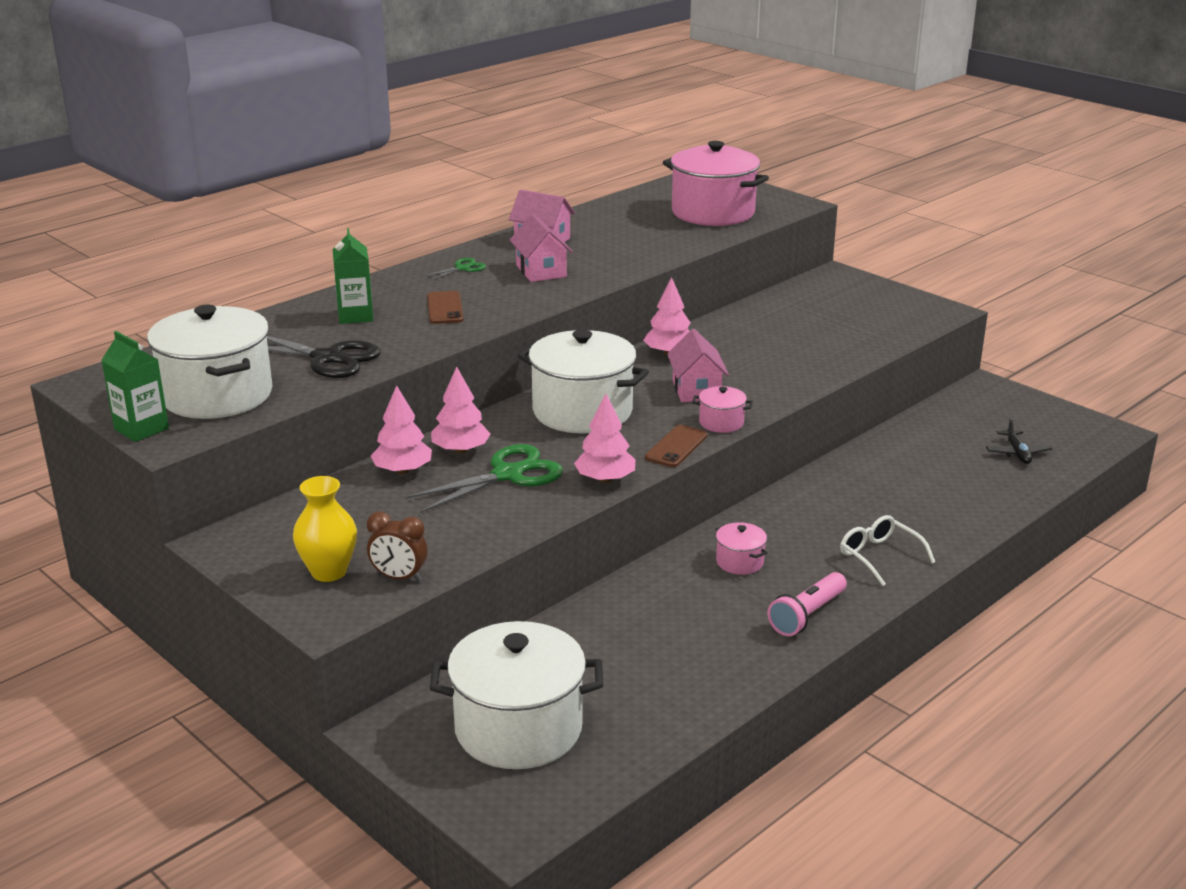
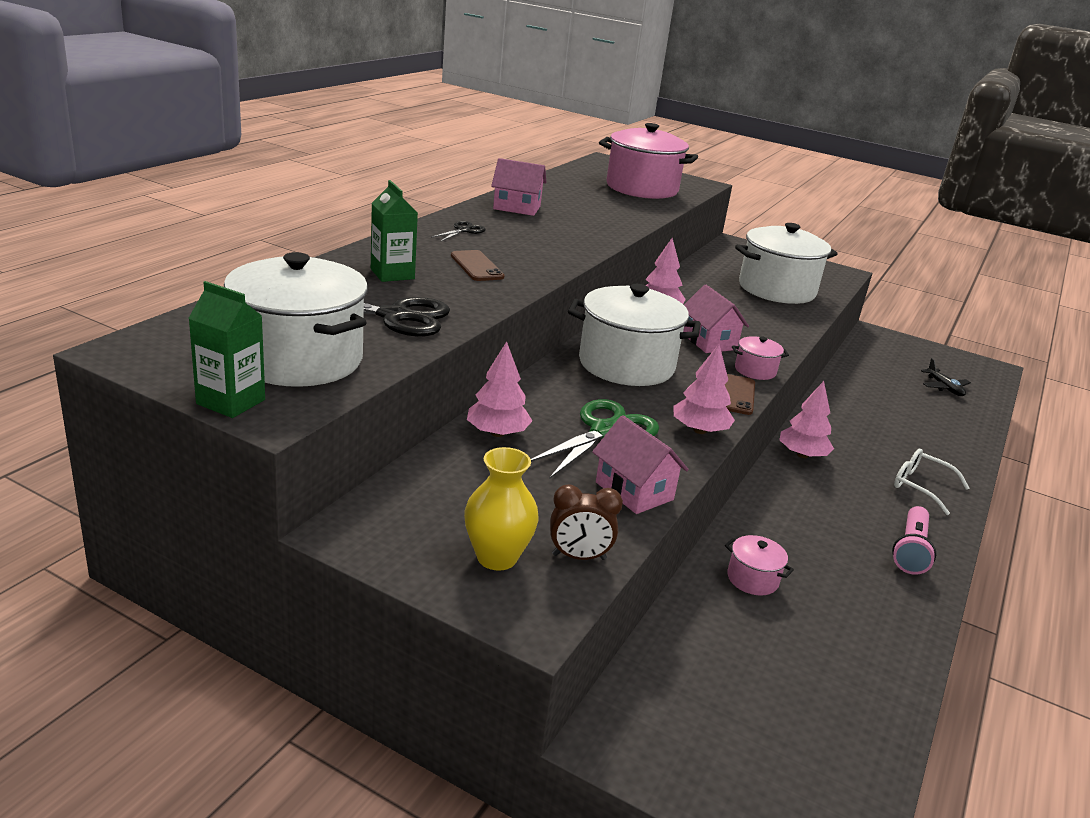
camera: 20 degrees left, 0 degrees up
(460, 450) = (540, 408): pink tree -> pink tree (802, 455)
(462, 268) = (463, 230): green scissors -> black scissors
(518, 729) = (747, 716): white pot -> white pot (776, 289)
(541, 271) = (539, 233): pink house -> pink house (634, 491)
(739, 562) = (814, 502): pink pot -> pink pot (752, 579)

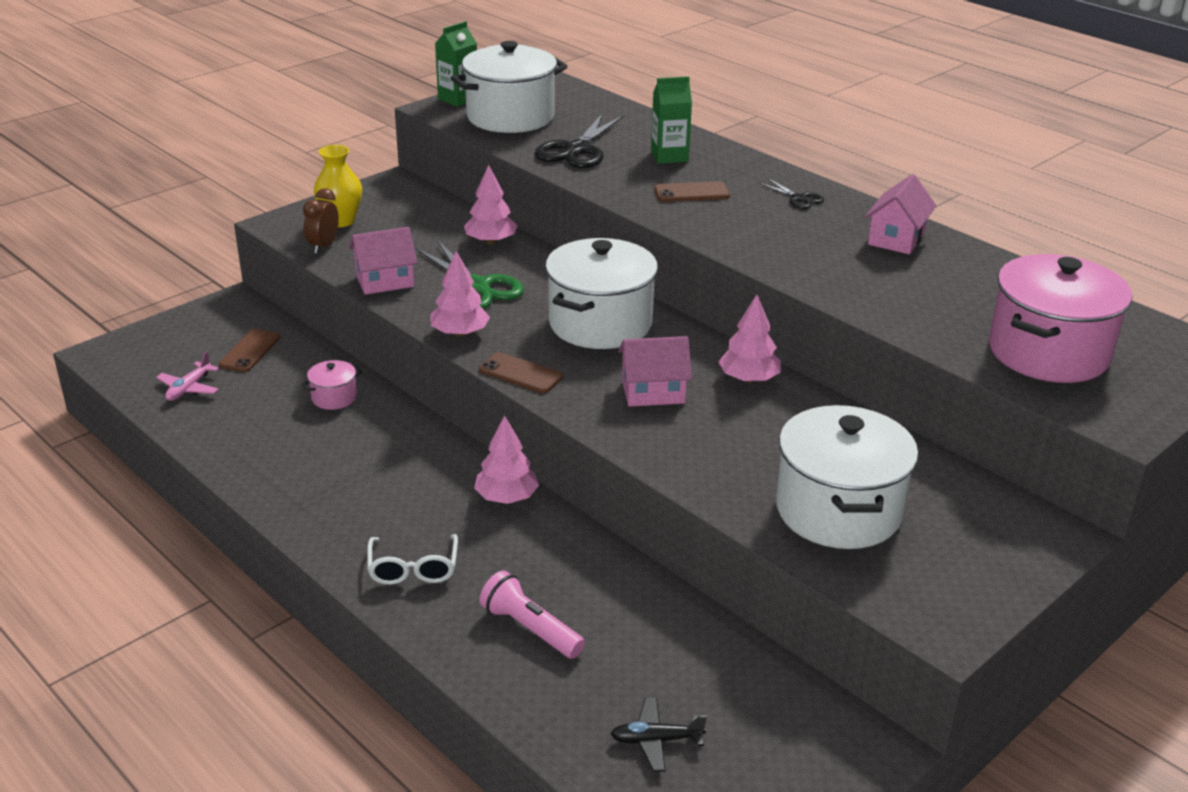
camera: 110 degrees right, 5 degrees up
(716, 679) = (250, 351): none -> brown phone
(755, 370) = (572, 403): pink pot -> none
(831, 711) = (189, 388): none -> pink plane
(910, 550) = (317, 507): pink flashlight -> pink flashlight (530, 629)
(920, 486) = (413, 569): white glasses -> white glasses turned 120 degrees clockwise

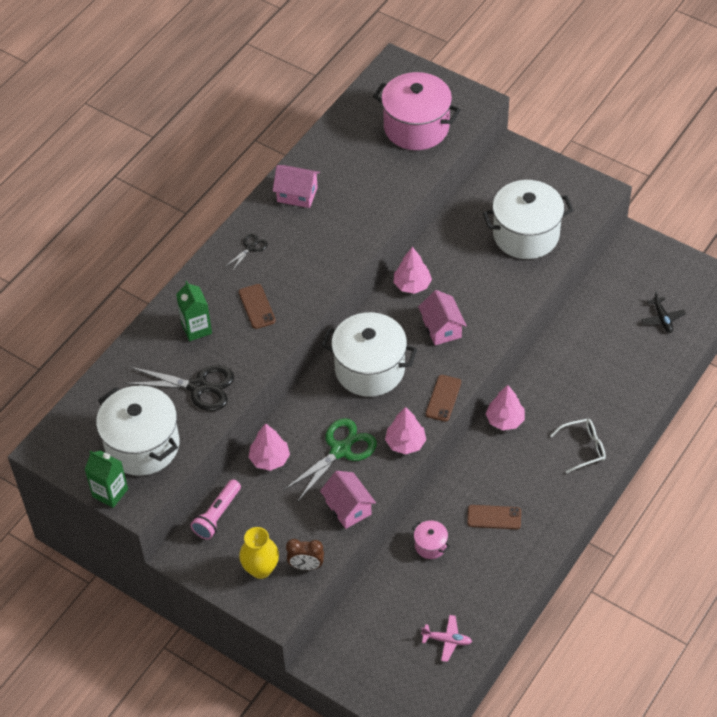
camera: 100 degrees left, 20 degrees up
(250, 351) = (388, 621): brown phone -> brown phone (494, 517)
(530, 629) = (609, 383): pink flashlight -> pink flashlight (217, 515)

